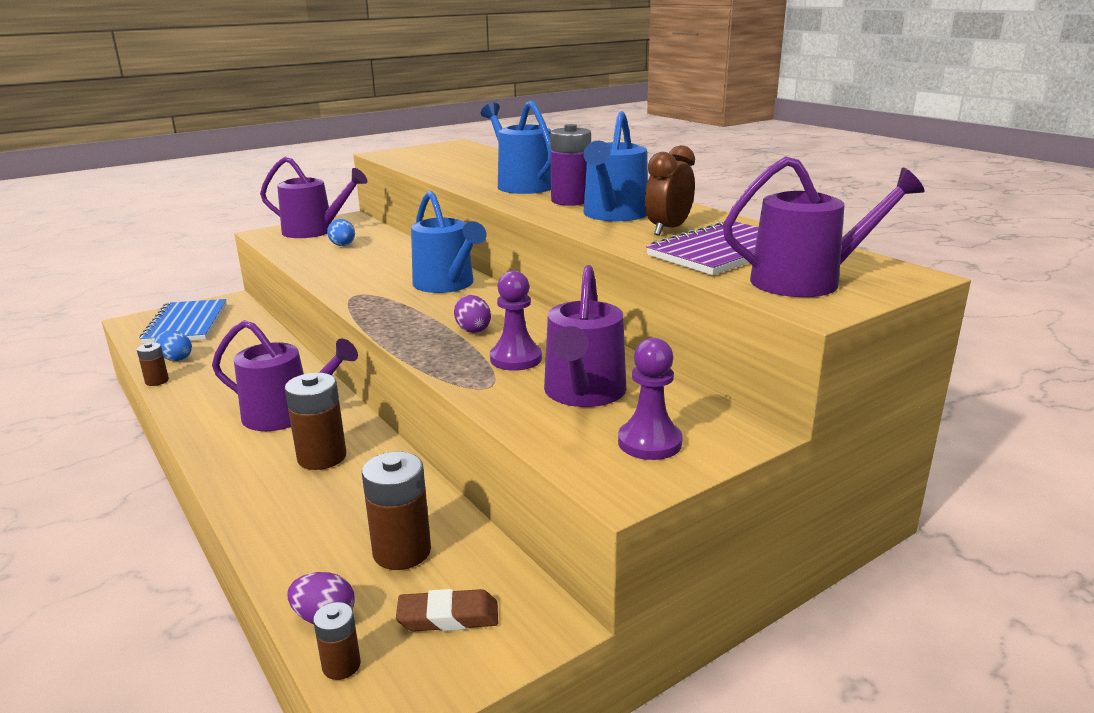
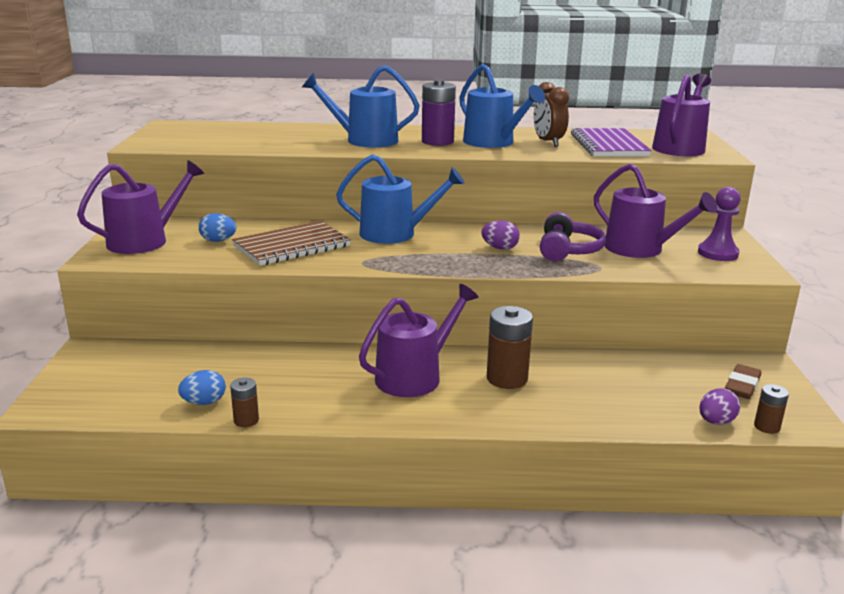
camera: 55 degrees left, 0 degrees up
(186, 324) = (114, 382): blue notebook -> none
(362, 266) = (292, 246): none -> brown notebook
(402, 551) = (663, 382): brown battery -> none
(516, 359) = (568, 250): purple pawn -> purple headphones

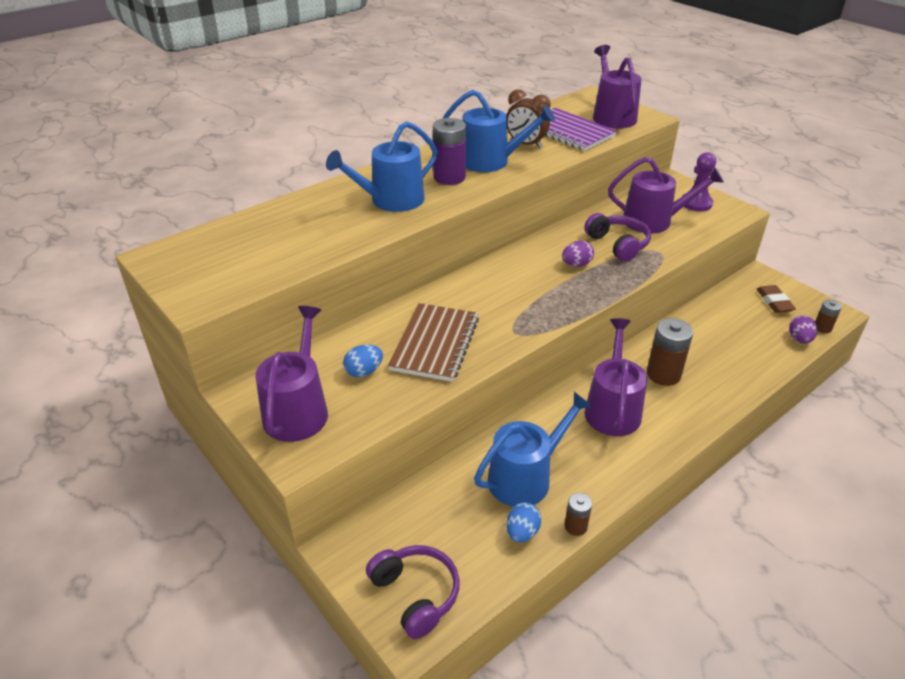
camera: 40 degrees left, 15 degrees up
(82, 392) = (415, 594): none -> purple headphones
(395, 234) = (484, 286): blue watering can -> blue watering can (525, 477)

